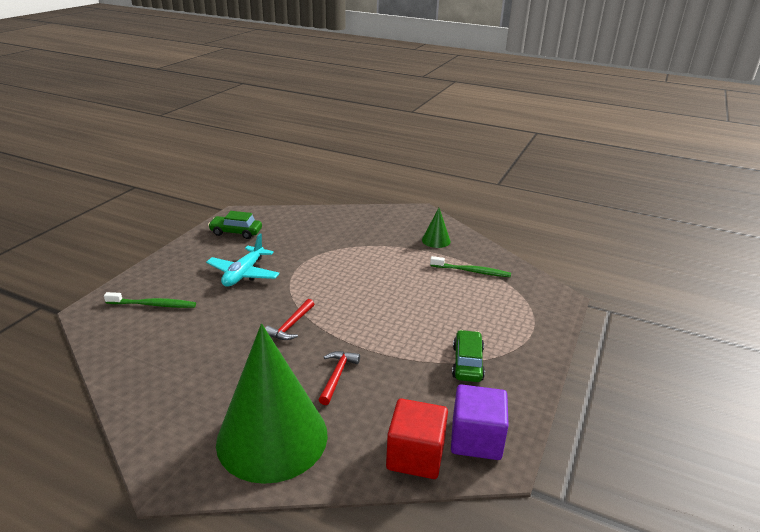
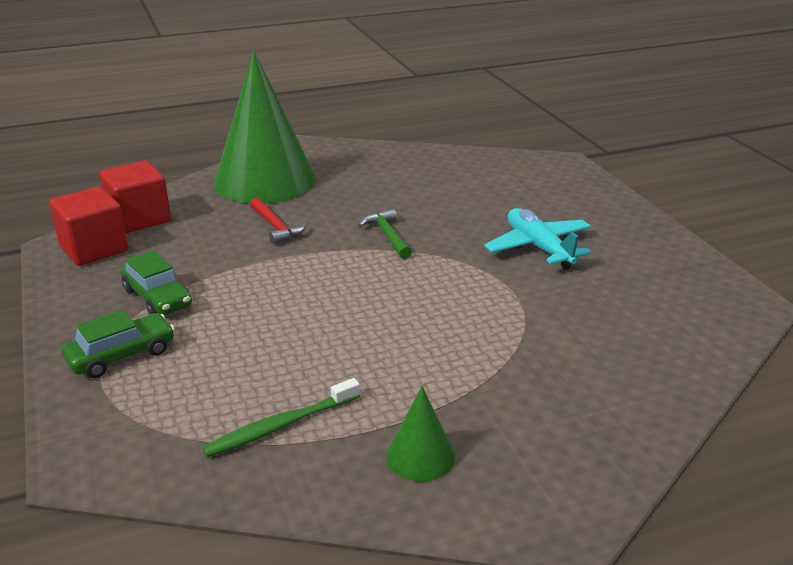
camera: 135 degrees right, 0 degrees up
(153, 305) = (535, 187): green toothbrush -> none
(236, 232) = (674, 280): green car -> green car (121, 355)
(291, 326) = (388, 236): red hammer -> green hammer
(476, 439) = (94, 249): purple cube -> red cube

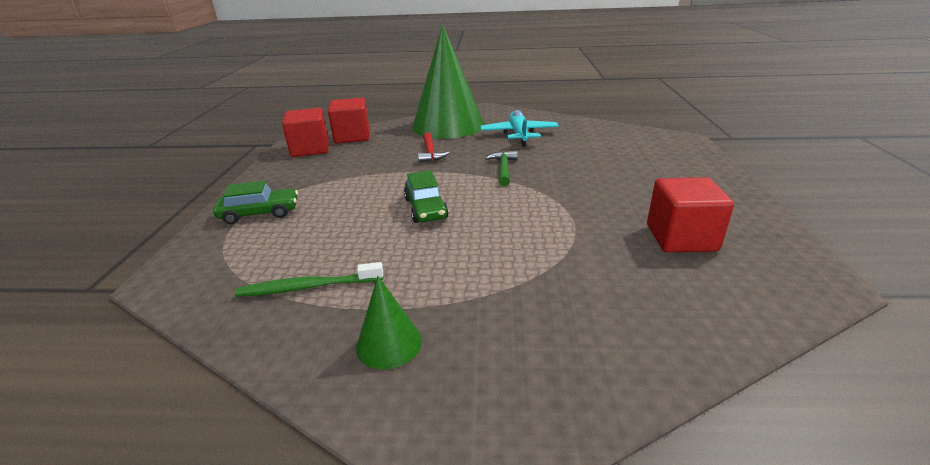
camera: 25 degrees right, 0 degrees up
(157, 298) = (316, 183): green car -> green car (425, 208)
(538, 247) = (621, 195): turquoise plane -> turquoise plane (519, 134)
(620, 285) = (681, 238): none -> red cube

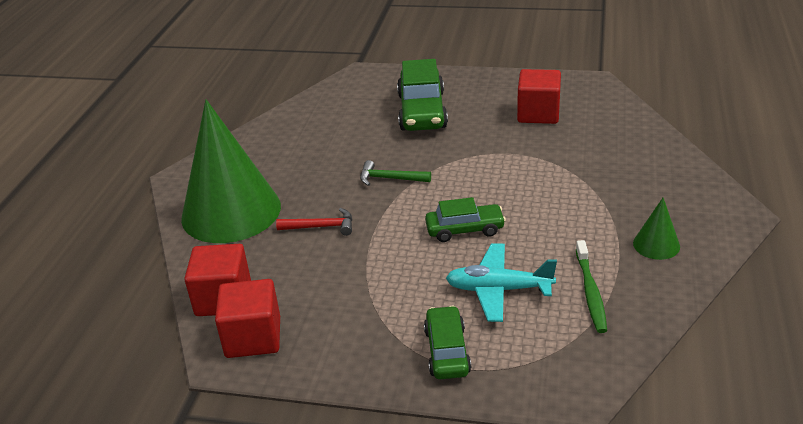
camera: 80 degrees left, 5 degrees up
(519, 134) = (297, 161): turquoise plane -> turquoise plane (498, 290)
(632, 171) = (422, 111): none -> green car

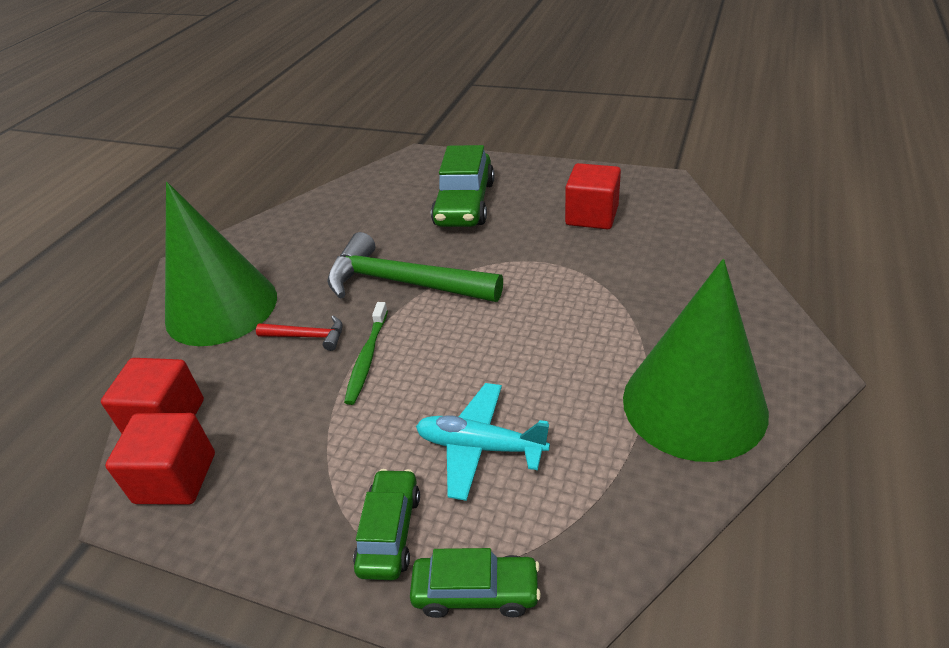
camera: 10 degrees right, 5 degrees up
(390, 179) = (403, 282): green hammer -> green hammer, size x2.18
(465, 229) = (465, 357): green car -> green car (476, 592)
(590, 292) = (594, 465): green toothbrush -> green toothbrush (367, 358)
(656, 244) = (694, 404): green cone -> green cone, size x2.40

